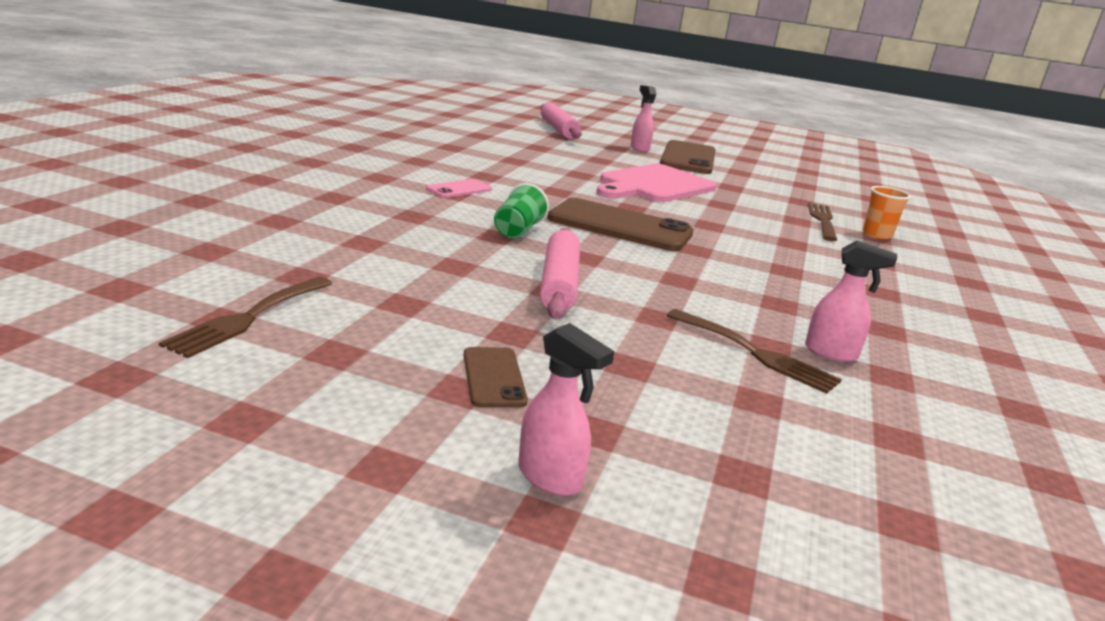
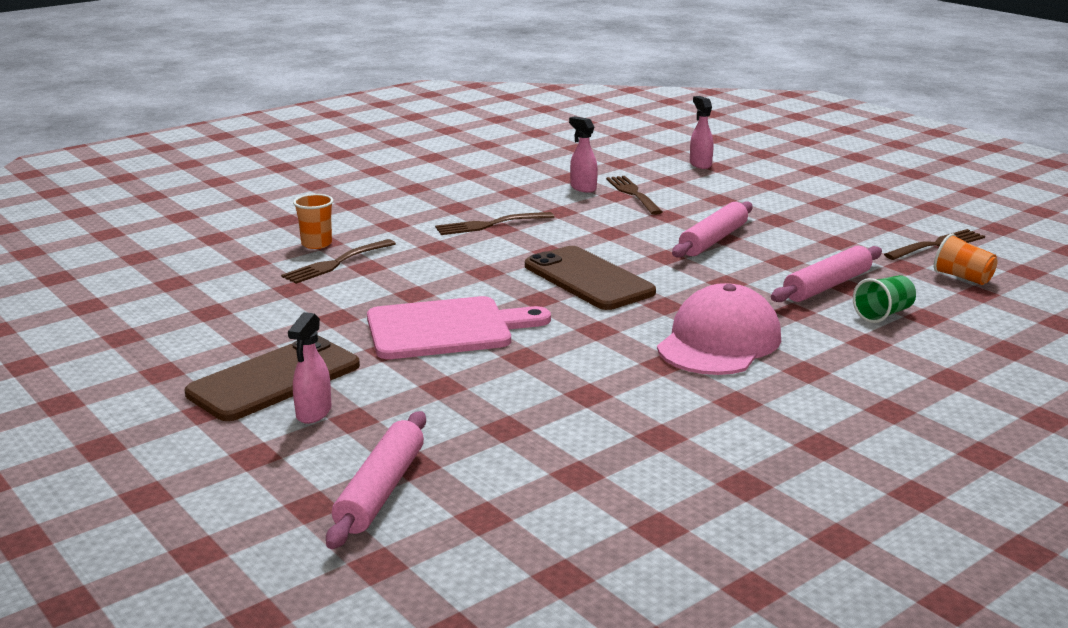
camera: 145 degrees left, 0 degrees up
(223, 267) = (962, 278): none -> orange cup
(391, 241) = (826, 286): none -> pink rolling pin
(459, 189) = (719, 342): pink phone -> pink cap
(493, 378) = (803, 204): brown phone -> none
(518, 231) = (701, 284): green cup -> green cup (883, 314)
(550, 478) = (802, 176): pink spray bottle -> pink spray bottle (700, 164)
(804, 273) = (489, 225): none -> brown fork

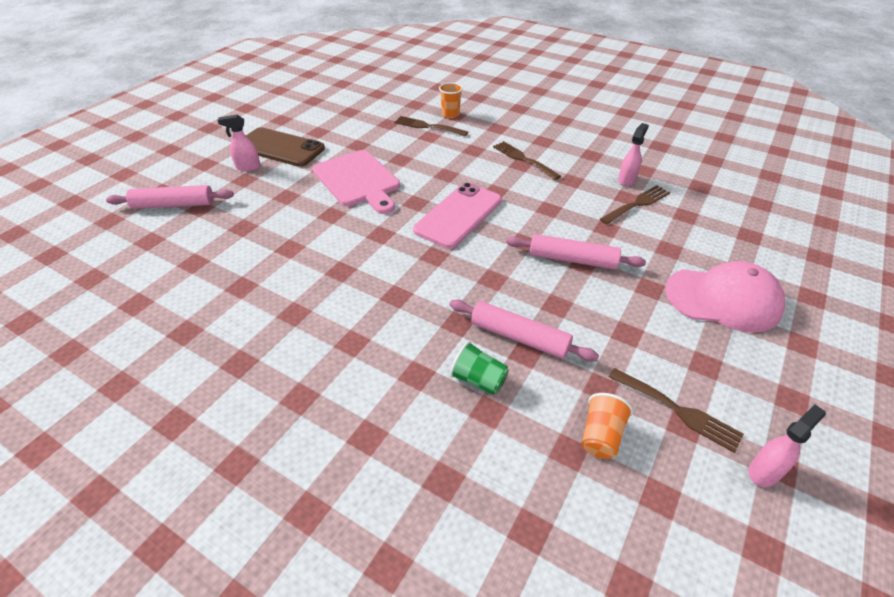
camera: 70 degrees right, 20 degrees up
(588, 279) = (458, 215): brown phone -> pink phone
(700, 164) = (744, 225): pink spray bottle -> pink spray bottle (764, 471)
(719, 342) = (383, 291): pink cap -> pink cap (723, 299)

